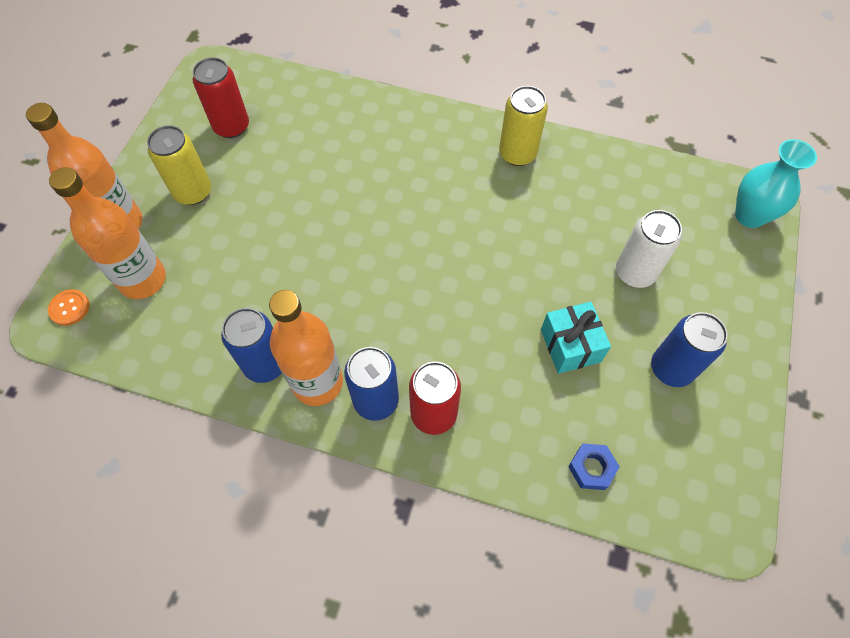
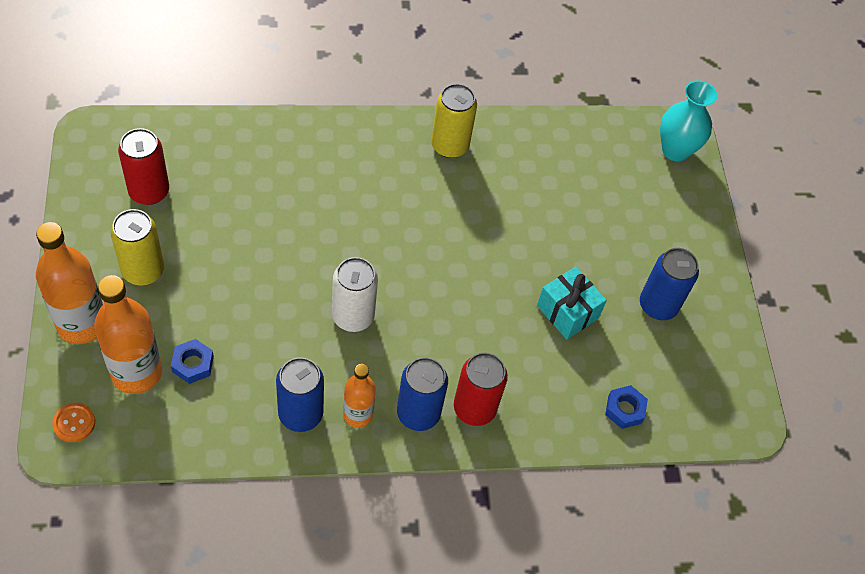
camera: 30 degrees left, 5 degrees down
(193, 287) = (193, 364): none -> blue nut
(317, 382) = (358, 415): orange bottle -> orange bottle, size x0.59
(635, 272) = (597, 230): white can -> white can (353, 316)

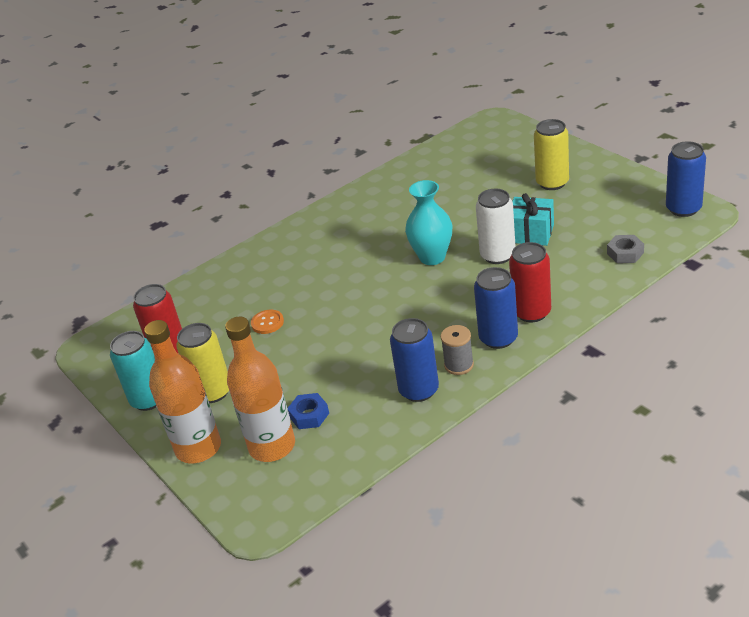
camera: 20 degrees left, 20 degrees down
(74, 423) = (256, 504): orange button -> orange button (267, 323)
(89, 235) = (149, 399): none -> turquoise can
(353, 316) = (394, 321): white can -> white can (498, 255)
(358, 415) = (459, 365): orange bottle -> grey spool
(449, 145) = (357, 207): yellow can -> yellow can (552, 183)
(624, 409) = (625, 253): blue nut -> grey nut
(658, 305) = (581, 197): blue can -> blue can (683, 208)
(675, 150) = (501, 129): turquoise vase -> turquoise vase (432, 257)

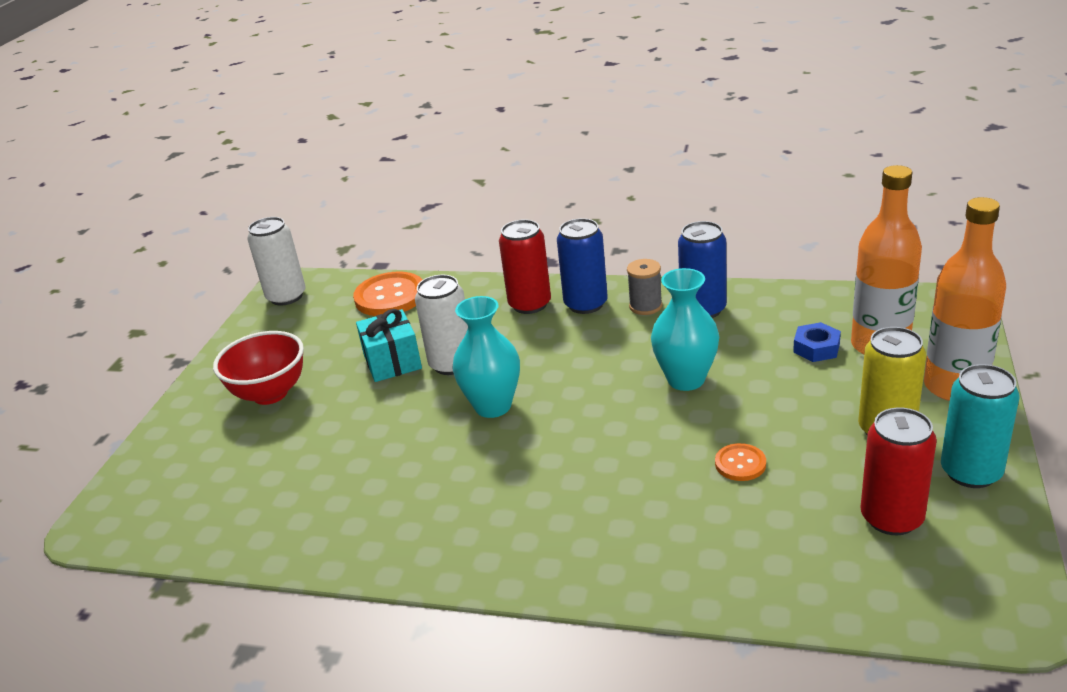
camera: 130 degrees left, 5 degrees down
(357, 340) = (686, 379): none -> turquoise vase
(552, 183) = (270, 394): yellow can -> red bowl
(625, 253) = (390, 296): grey nut -> orange button
(683, 208) = (286, 296): blue can -> white can

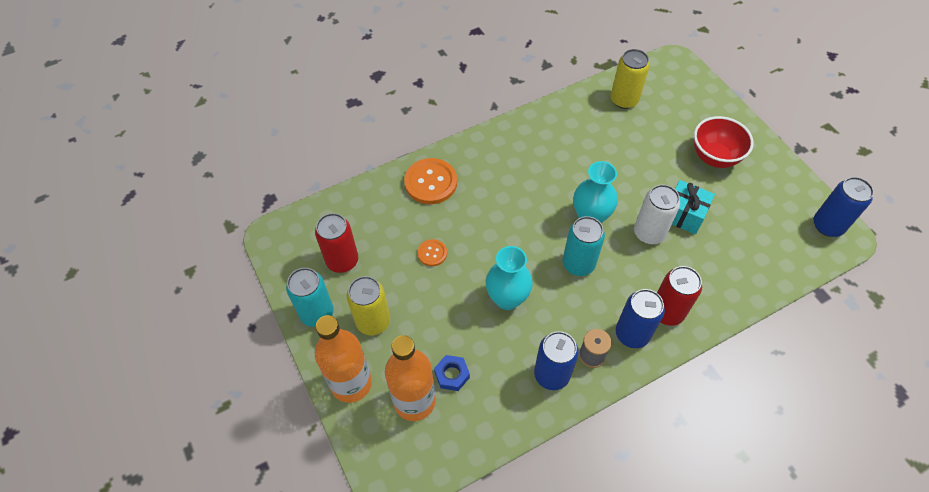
camera: 135 degrees right, 25 degrees up
(244, 514) = (624, 100): none -> yellow can
(286, 296) = (827, 225): white can -> blue can
(390, 296) = (764, 265): orange button -> orange button (431, 182)
(565, 373) = (578, 264): none -> turquoise can

